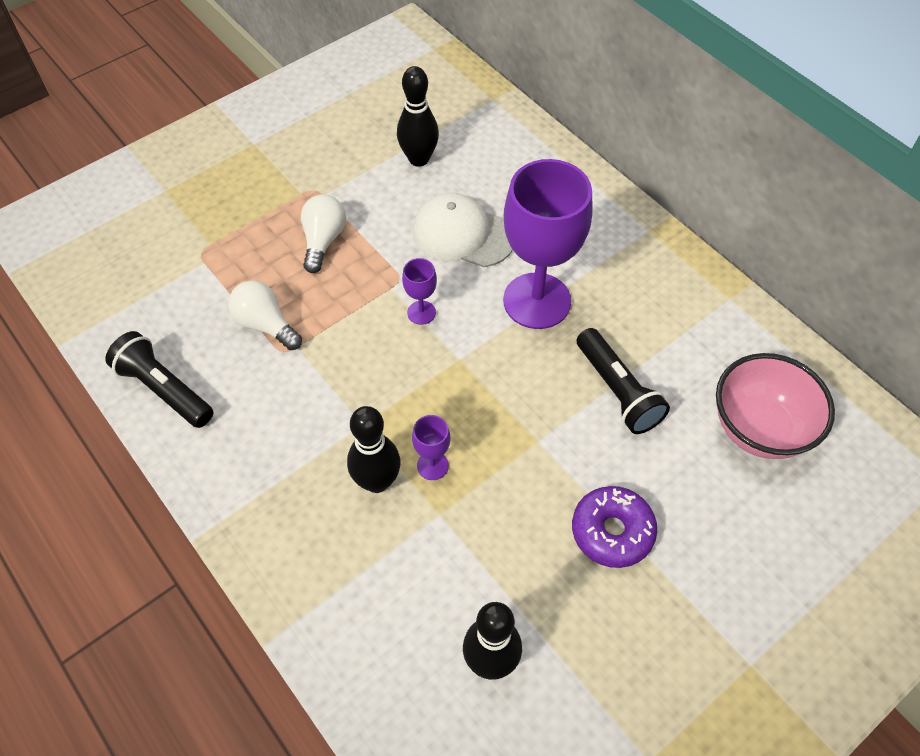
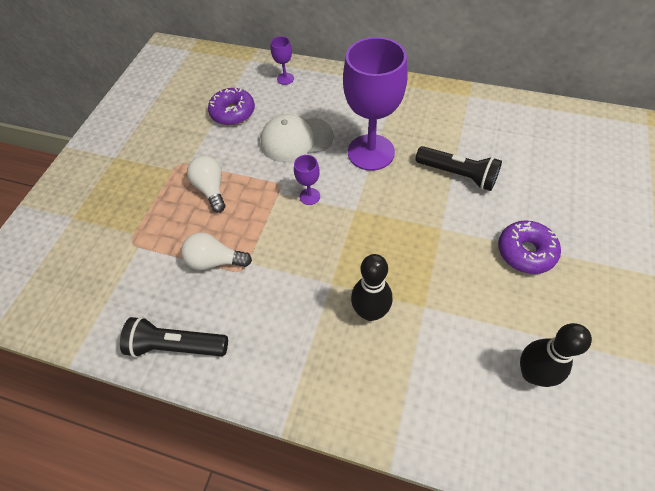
camera: 30 degrees left, 0 degrees up
(419, 159) = (233, 112): black bowling pin -> purple donut
(432, 465) = (395, 280): purple goblet -> purple goblet (285, 79)
(759, 429) = (544, 151): pink bowl -> none

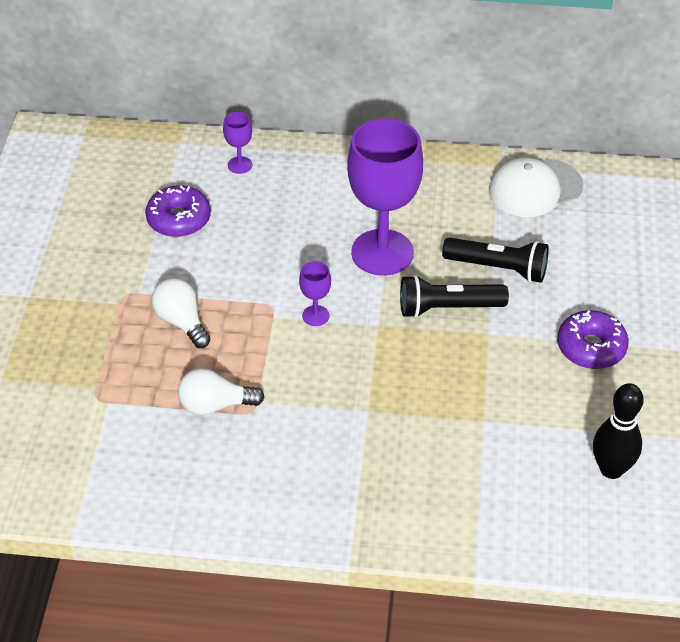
camera: 15 degrees left, 10 degrees down
(176, 345) = (198, 501): black flashlight -> black flashlight (448, 308)
(296, 139) = (278, 246): white cap -> white cap (535, 188)
(370, 312) = (421, 434): black bowling pin -> none

